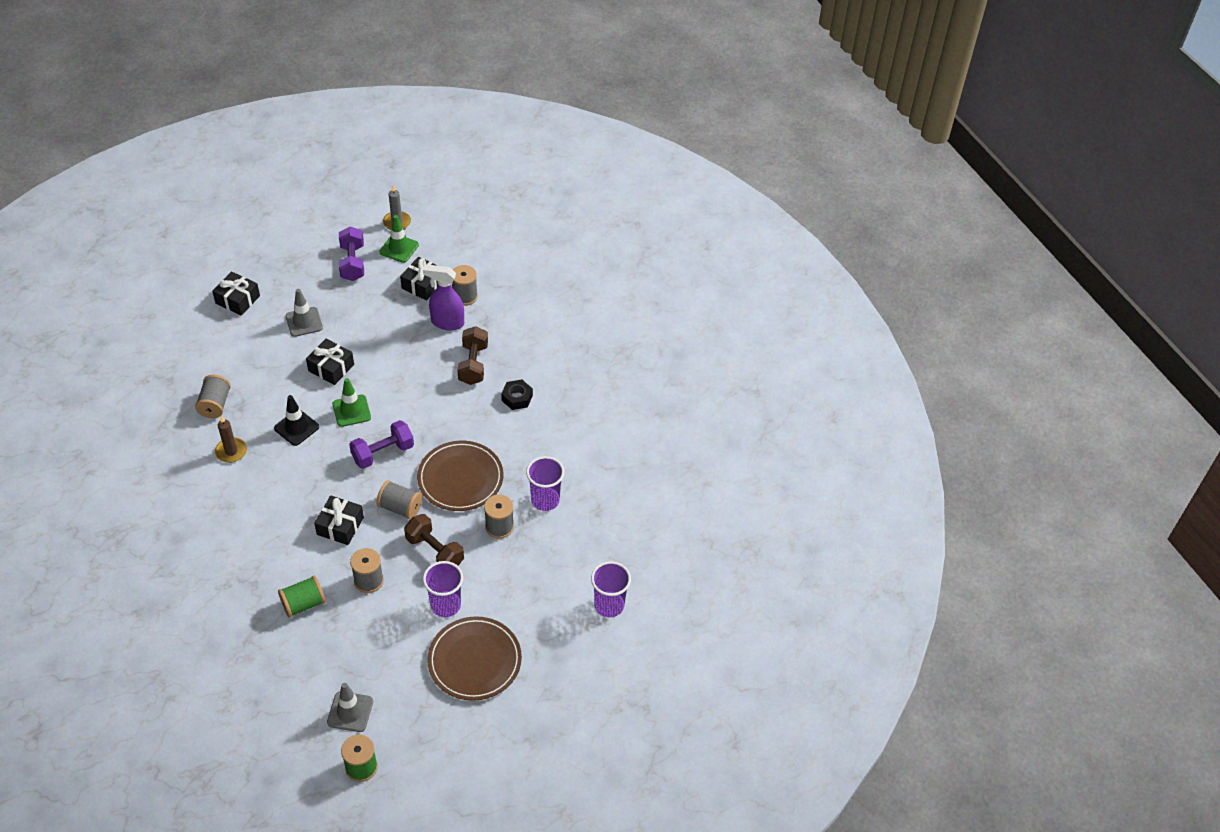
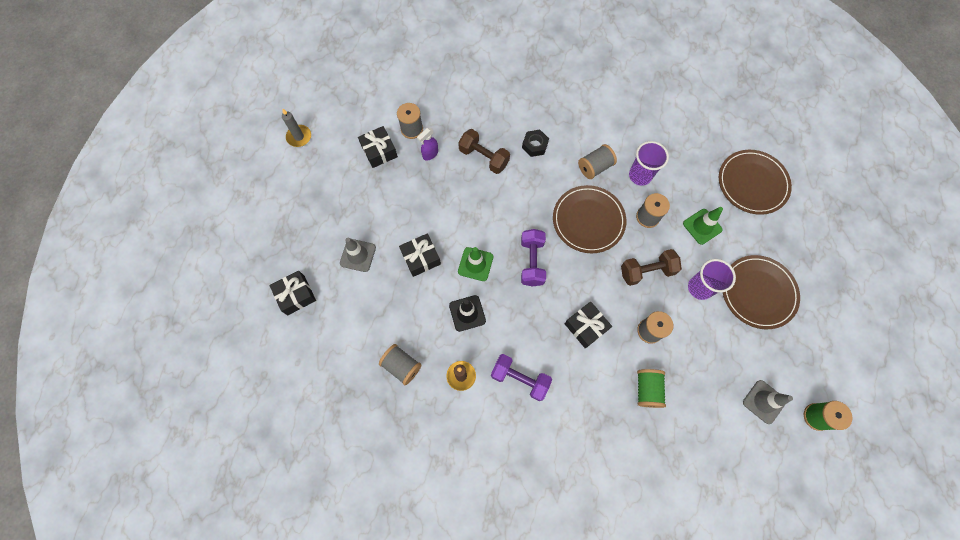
camera: 55 degrees left, 20 degrees up
(352, 263) = (319, 189): purple dumbbell -> purple dumbbell (520, 379)
(399, 248) = (328, 149): green traffic cone -> green traffic cone (702, 226)
(400, 507) = (592, 275): grey spool -> grey spool (595, 167)
(447, 322) = (430, 154): purple spray bottle -> purple spray bottle, size x0.61
(609, 605) = (752, 183): purple cup -> brown plate

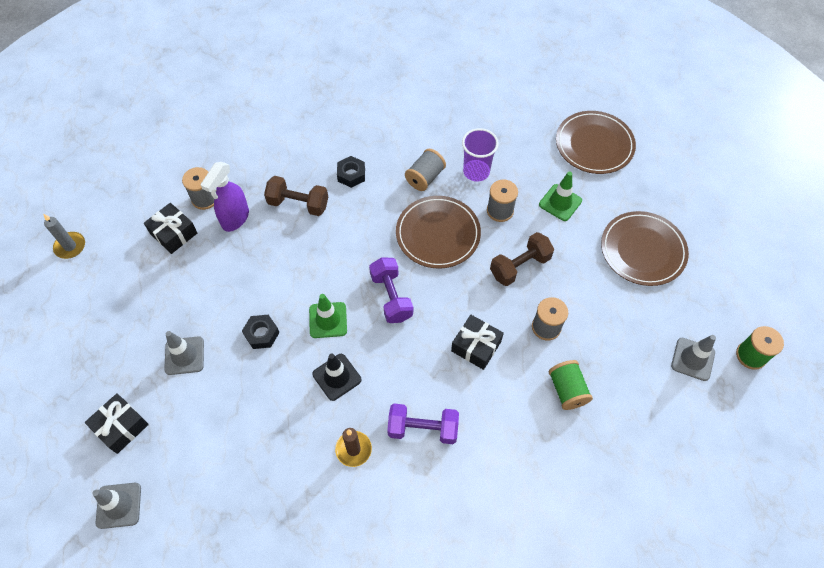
camera: 20 degrees left, 10 degrees down
(277, 355) = (119, 505): none -> grey traffic cone
(401, 366) = (279, 463): grey spool -> none
(421, 258) = (261, 334): black gift -> black nut
(430, 154) = (235, 219): purple spray bottle -> purple spray bottle, size x1.64
(699, 288) = (581, 265): purple cup -> none

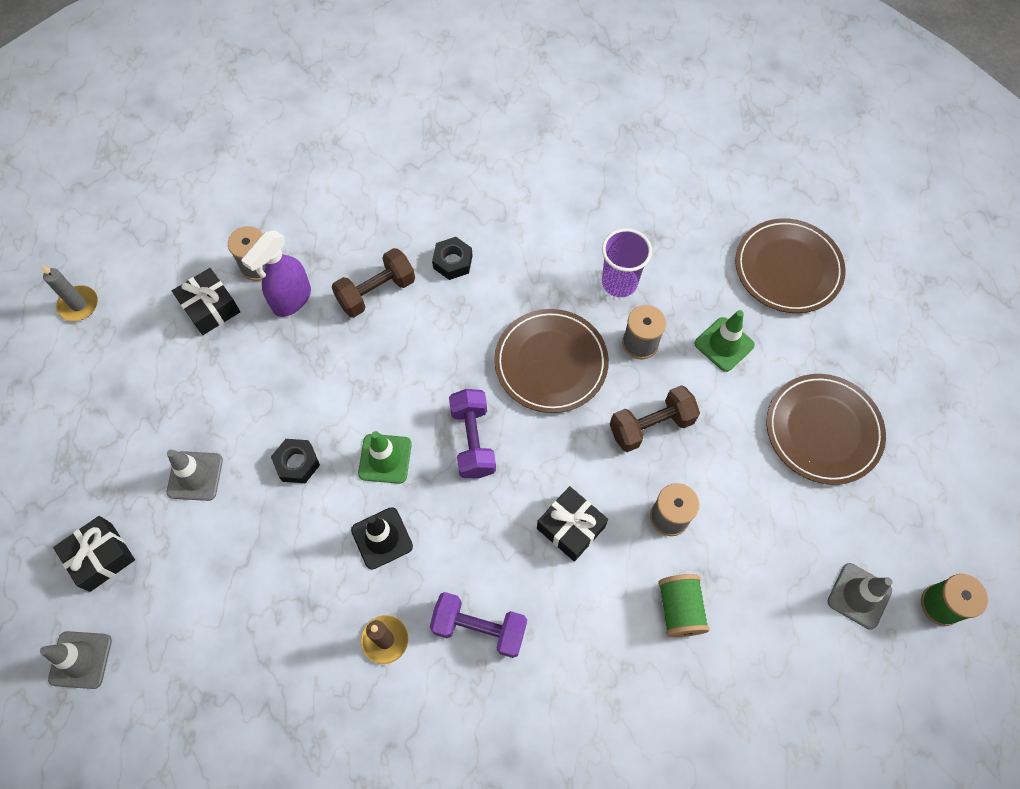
camera: 10 degrees right, 5 degrees up
(298, 204) = (376, 292): brown dumbbell -> brown dumbbell turned 60 degrees counterclockwise
(425, 177) = (549, 281): grey spool -> none

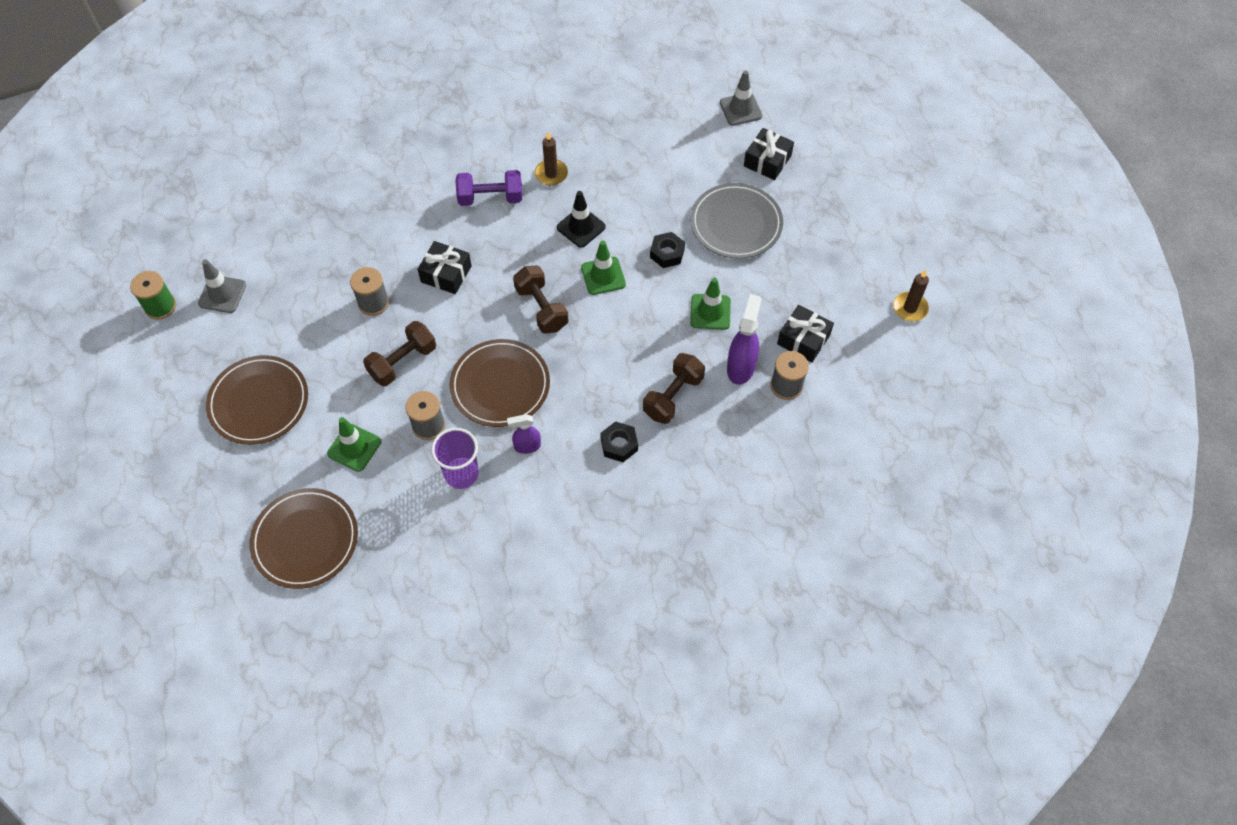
camera: 160 degrees right, 5 degrees down
(79, 305) = (910, 308): grey candle -> brown candle
(195, 476) = (736, 224): grey traffic cone -> grey plate
(288, 372) = (710, 312): none -> green traffic cone
(473, 440) = (541, 308): purple dumbbell -> brown dumbbell
(545, 289) = (527, 446): none -> purple spray bottle
(679, 609) = (353, 248): green spool -> none

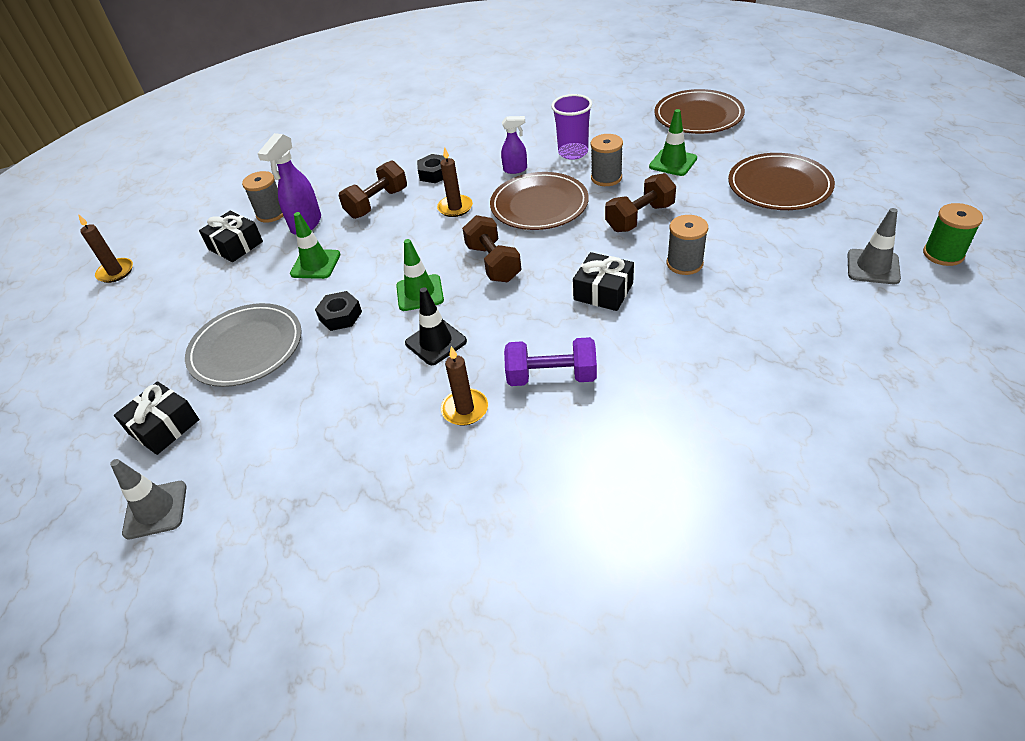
camera: 170 degrees left, 15 degrees down
(587, 385) = (455, 208): none -> brown candle

